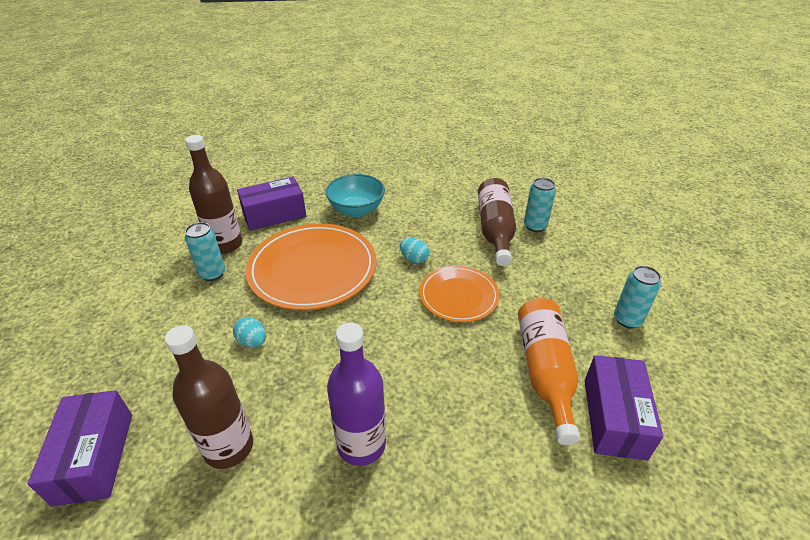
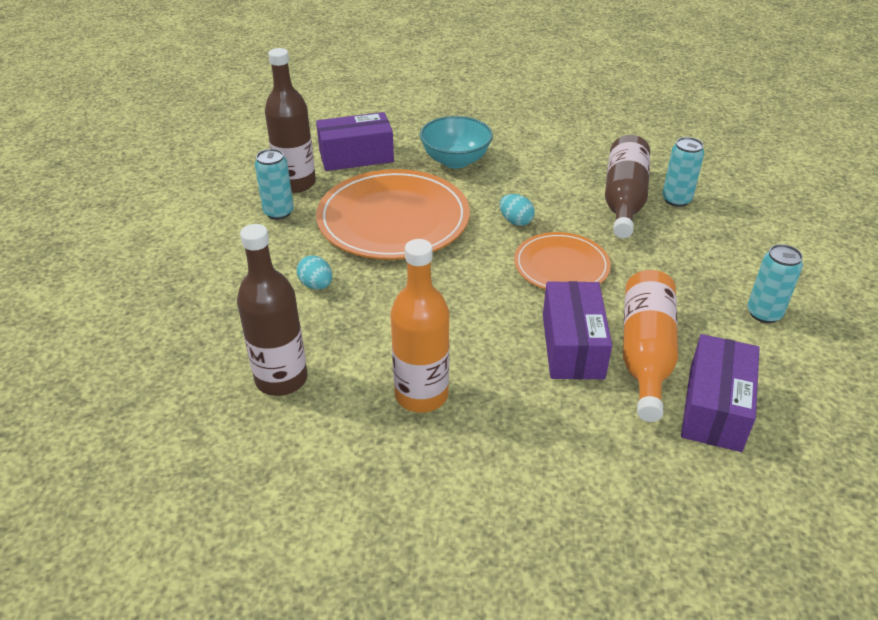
camera: 10 degrees right, 0 degrees up
(94, 457) = (146, 370): purple box -> purple box (572, 346)
(361, 444) = (421, 395): purple bottle -> orange bottle

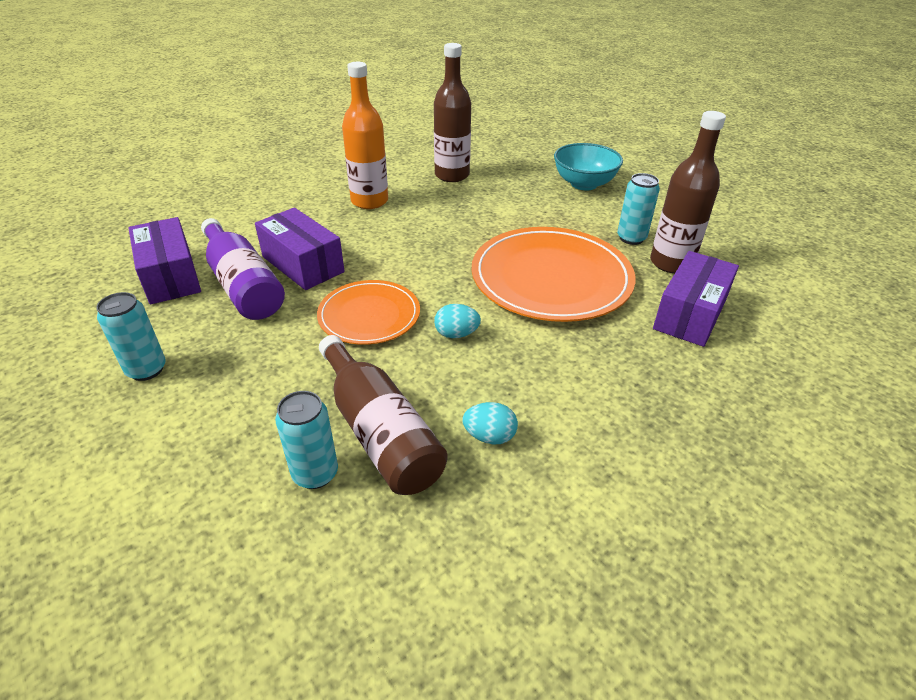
camera: 135 degrees right, 0 degrees up
(316, 285) = (516, 215): turquoise egg -> turquoise egg (489, 436)
(455, 160) = (609, 369): turquoise bowl -> turquoise bowl (584, 184)
(645, 353) = (243, 285): orange bottle -> purple bottle

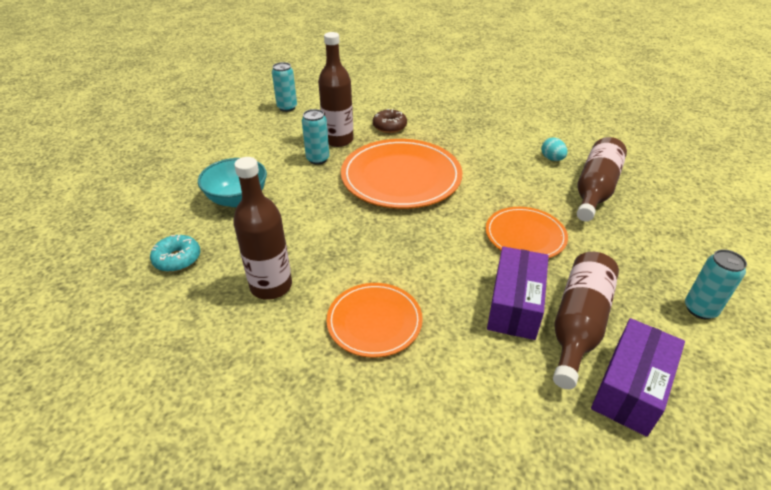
camera: 120 degrees left, 0 degrees up
(243, 285) = (578, 324): purple bottle -> brown bottle
(315, 473) = (641, 197): turquoise can -> turquoise can (287, 107)
(369, 201) = (374, 321): orange bottle -> orange plate
(456, 334) = (498, 193): turquoise egg -> none
(519, 151) = (177, 259): none -> turquoise donut
(690, 314) = (389, 126): purple box -> brown donut

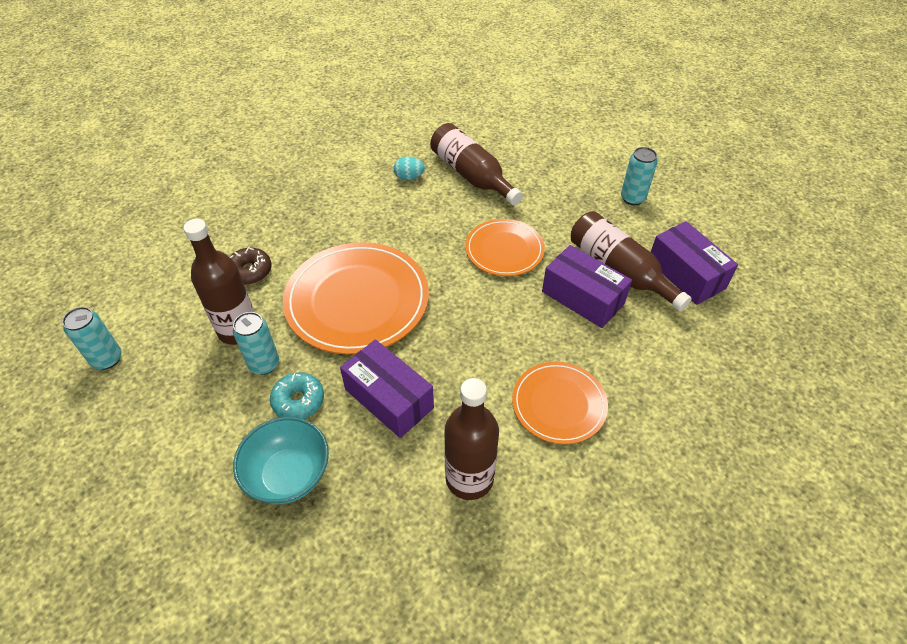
camera: 65 degrees left, 10 degrees up
(177, 259) = (370, 571): turquoise donut -> turquoise donut (298, 401)
(322, 221) = (389, 398): none -> purple box

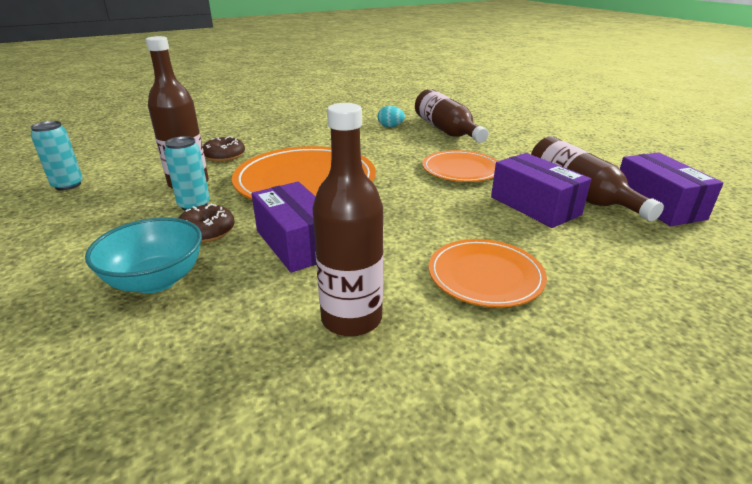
camera: 15 degrees right, 20 degrees down
(298, 401) = (207, 232): turquoise donut -> brown donut
(632, 198) = (601, 155): turquoise can -> none

